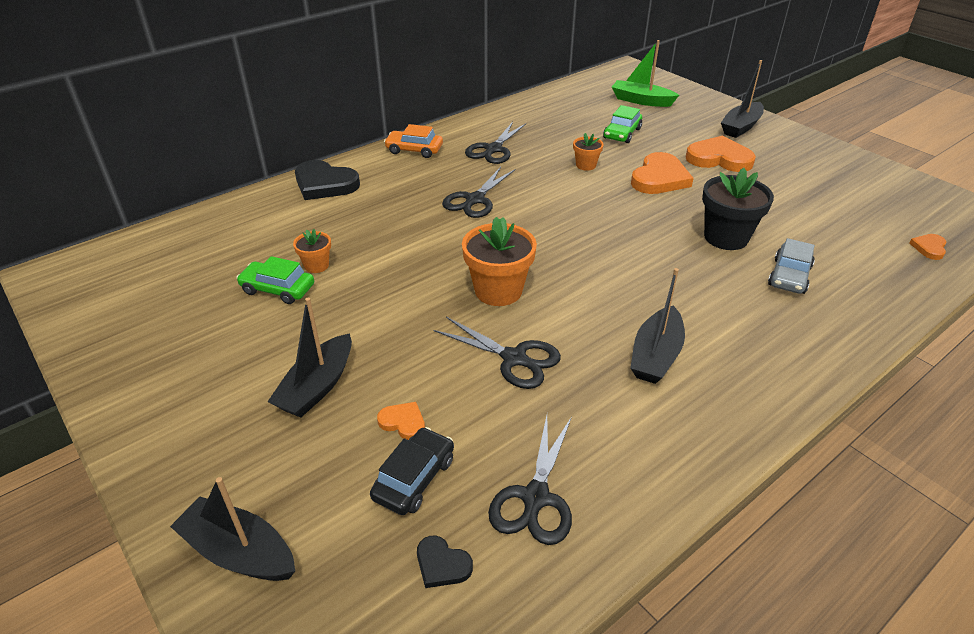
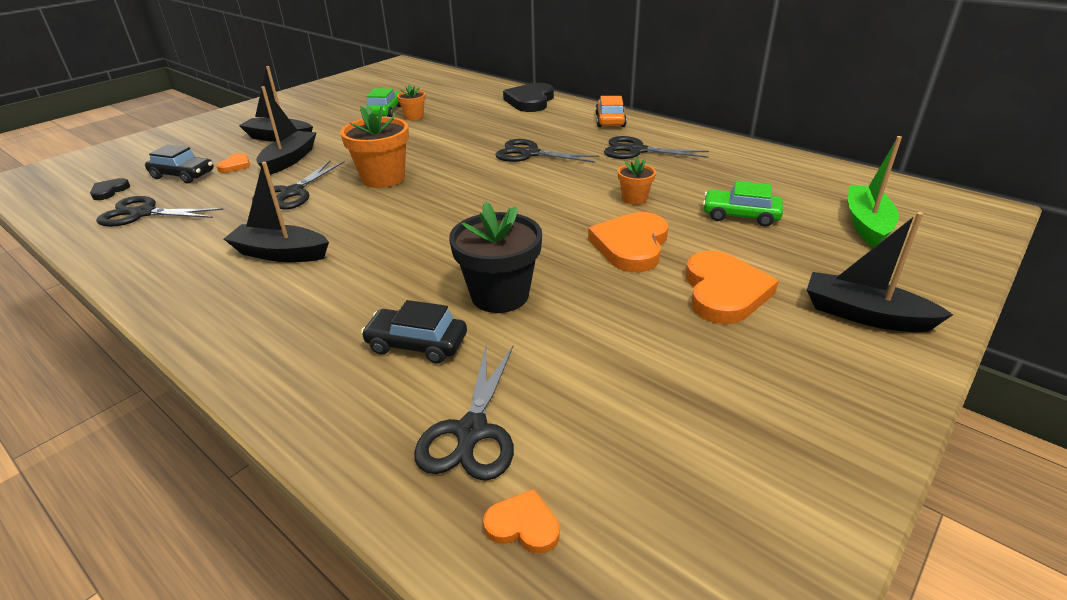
camera: 80 degrees right, 5 degrees down
(239, 552) = (155, 142): black boat -> black boat (289, 160)
(659, 178) = (631, 246): orange heart -> orange heart turned 90 degrees clockwise
(789, 276) = (417, 344): grey car -> black car
(870, 259) = (471, 432): none -> black scissors

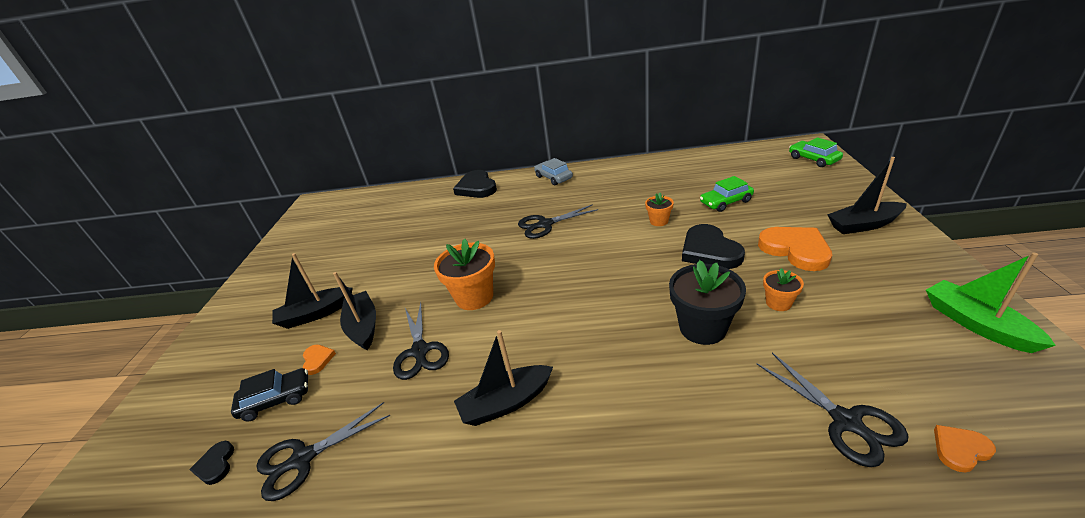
camera: 35 degrees left, 0 degrees up
(385, 111) = (375, 246): green car -> green car (813, 159)
(414, 117) = (408, 238): orange flower pot -> orange flower pot (778, 303)
(417, 344) = (719, 394): black car -> none
(610, 120) = (553, 177): orange car -> grey car
(631, 246) = (709, 251): orange heart -> black heart
(636, 150) = (605, 190): black scissors -> none
(866, 224) = (783, 176): green boat -> green boat (976, 324)

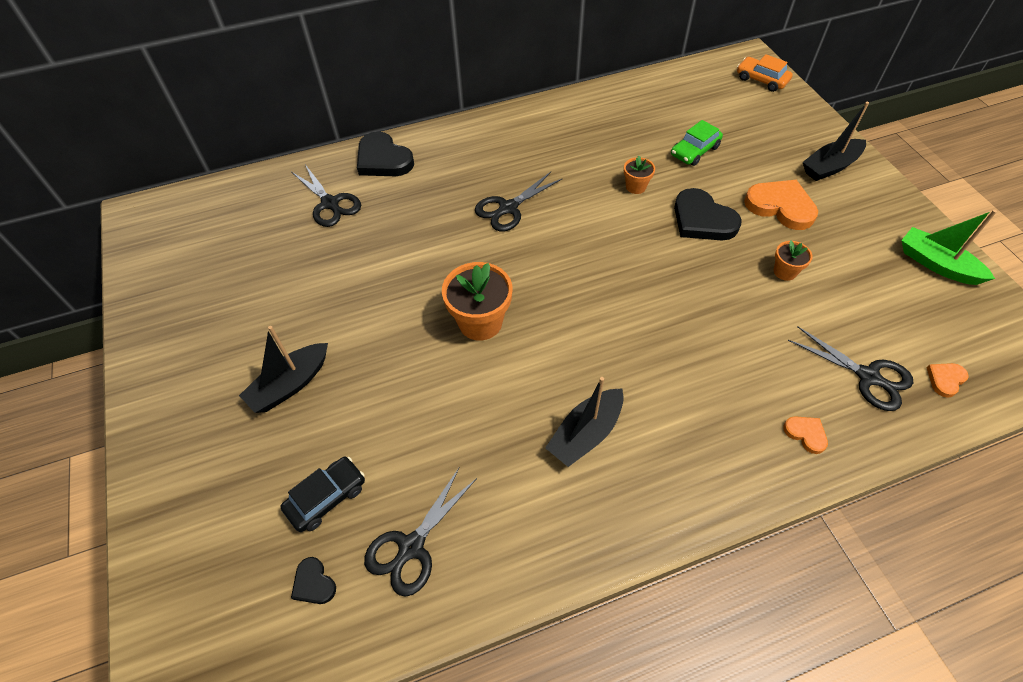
camera: 25 degrees left, 20 degrees up
(317, 360) = (341, 440): orange heart -> orange heart (806, 434)
(363, 326) = (368, 387): black boat -> none
(420, 351) = (460, 401): black scissors -> black scissors (330, 204)
(553, 177) = (480, 133): grey car -> none
(702, 328) = (730, 312): black flower pot -> none
(813, 159) = (761, 80): green car -> orange car

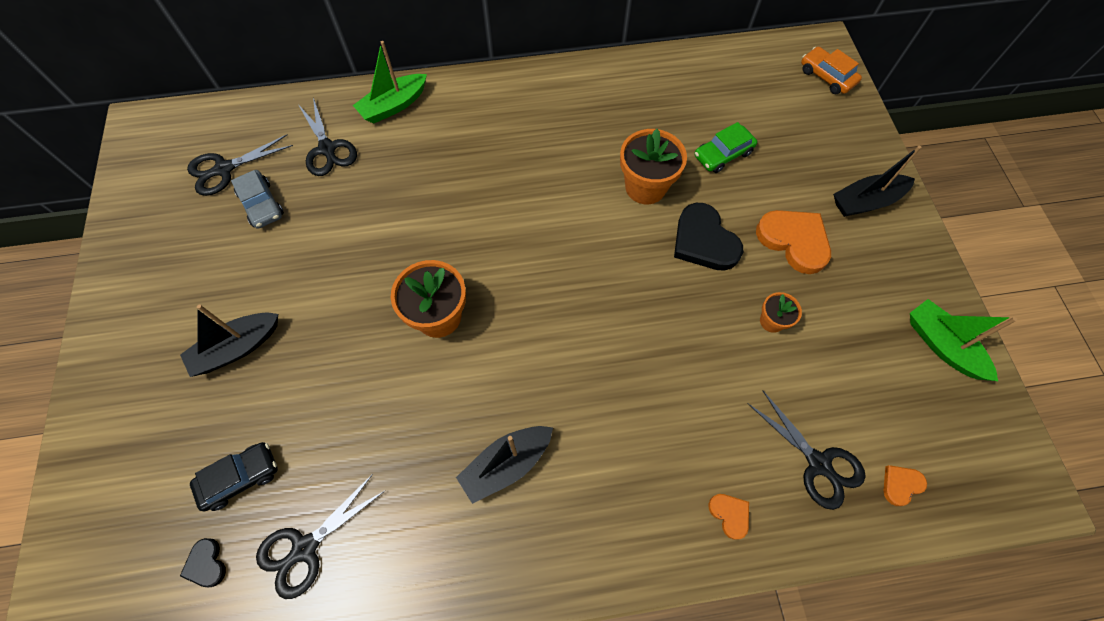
camera: 10 degrees right, 10 degrees up
(279, 259) = (261, 204): none -> grey car
(383, 159) = (394, 106): black heart -> green boat
(508, 208) = (504, 188): black scissors -> black scissors (223, 169)
(636, 187) = (645, 187): orange flower pot -> orange flower pot, size x1.88

